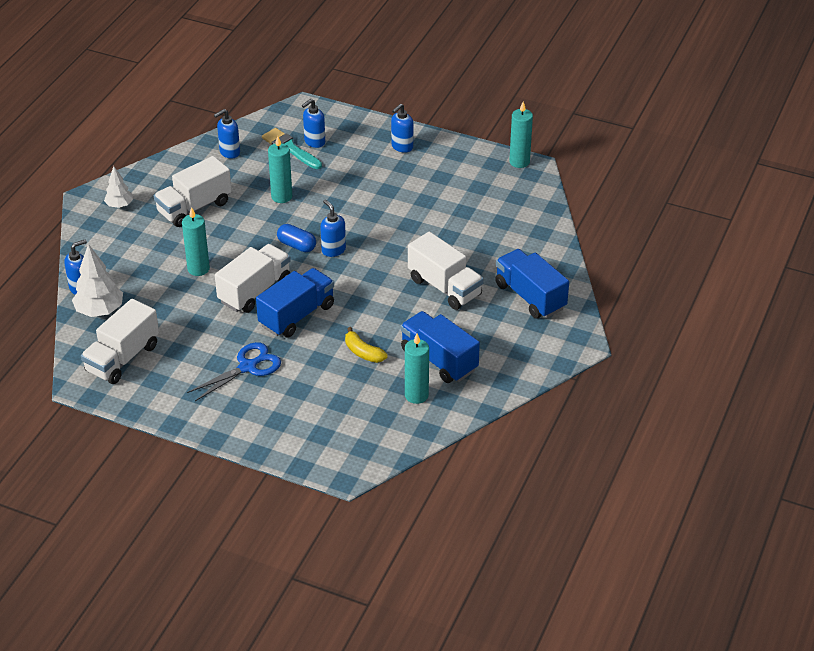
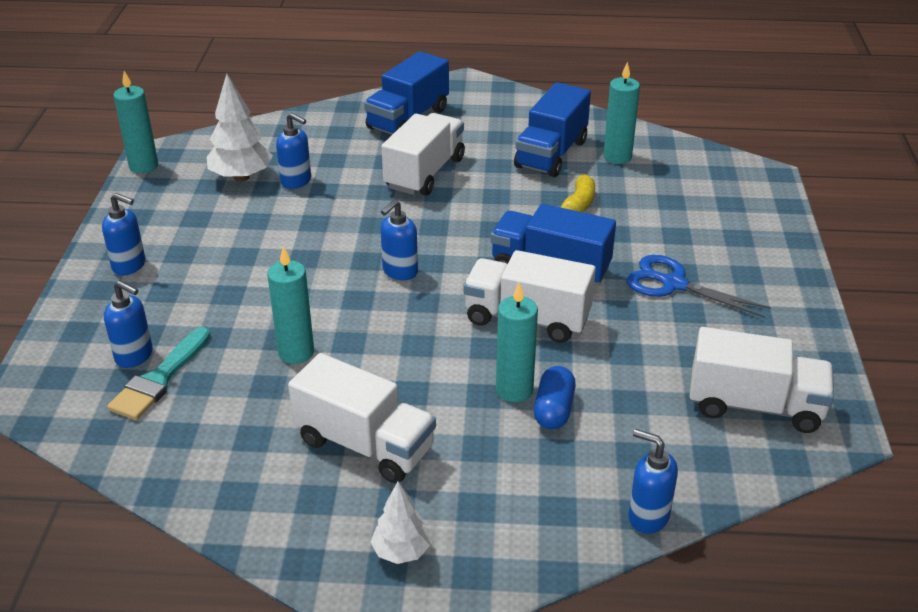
camera: 110 degrees left, 5 degrees down
(99, 311) = (681, 470): white tree -> white tree (241, 177)
(229, 152) = (189, 450): blue soap dispenser -> blue soap dispenser (296, 181)
(297, 245) = (407, 306): blue capsule -> blue capsule (553, 410)

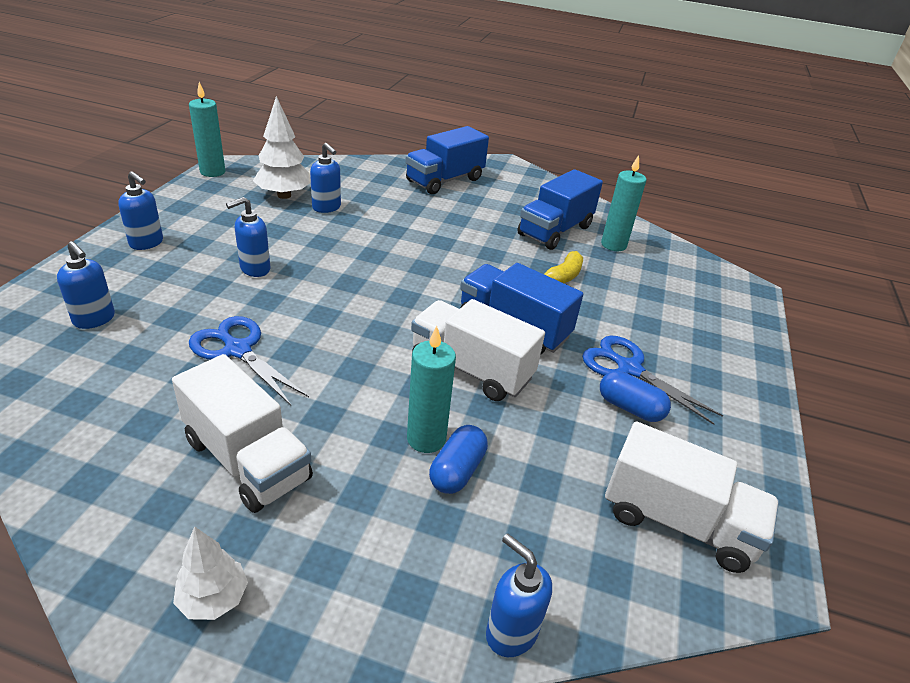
camera: 10 degrees right, 0 degrees up
(159, 379) = (101, 345): turquoise brush -> none
(296, 352) = (238, 350): turquoise candle -> blue scissors
(399, 272) = (373, 299): blue soap dispenser -> blue soap dispenser (254, 269)
(425, 173) = (438, 223): white truck -> none
(686, 320) = (630, 408): none -> blue capsule

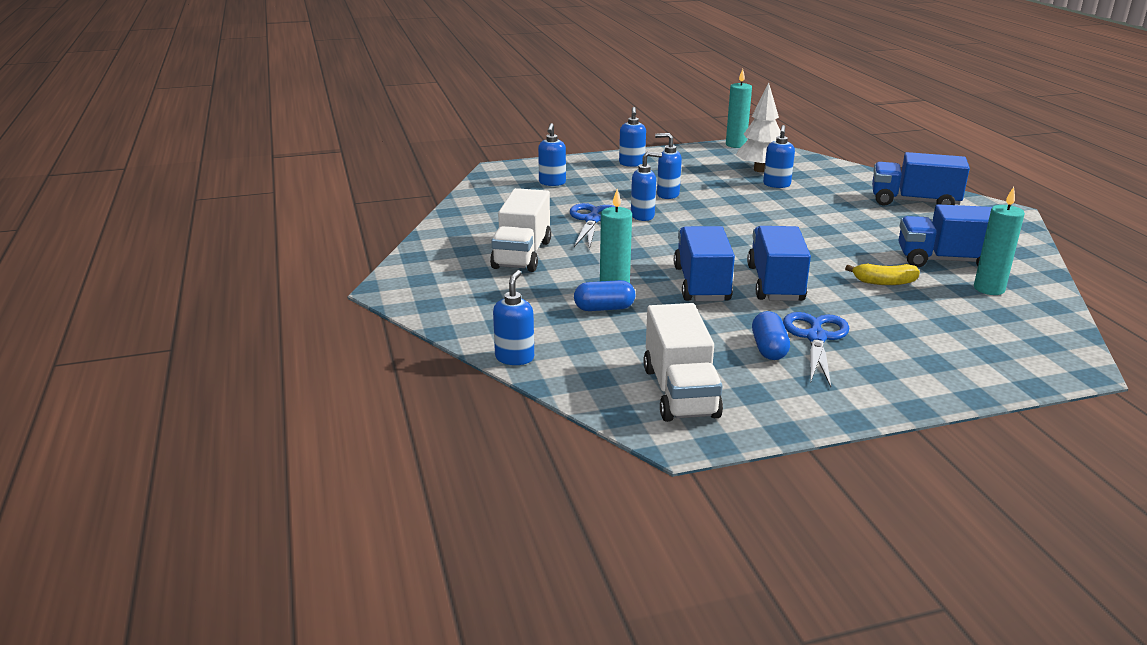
camera: 60 degrees right, 10 degrees down
(214, 599) = (436, 281): white tree -> none
(279, 312) = (643, 216): none -> blue soap dispenser
(471, 369) = (701, 284): white truck -> blue truck

